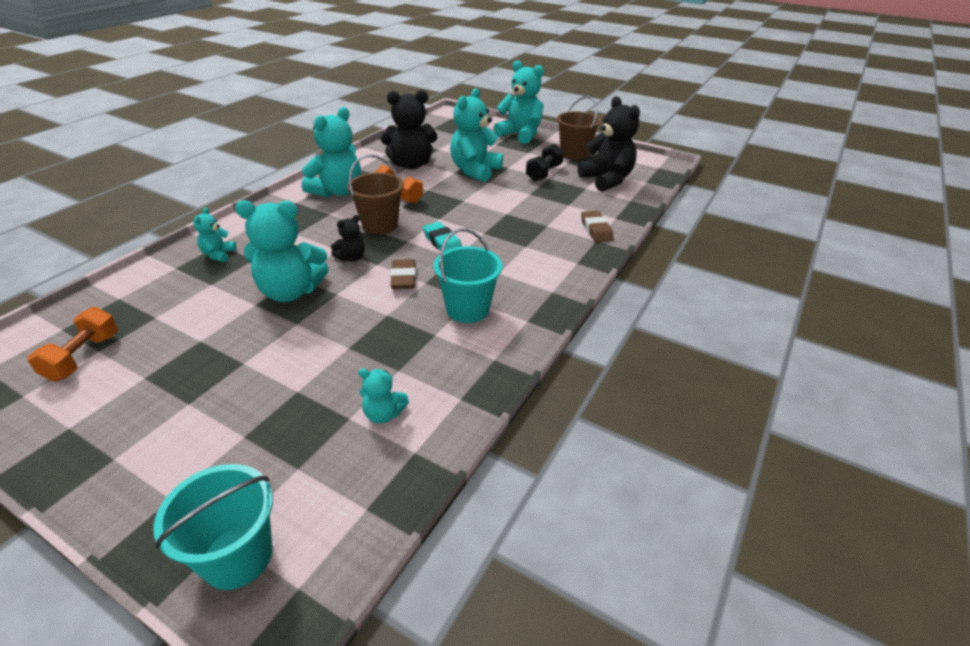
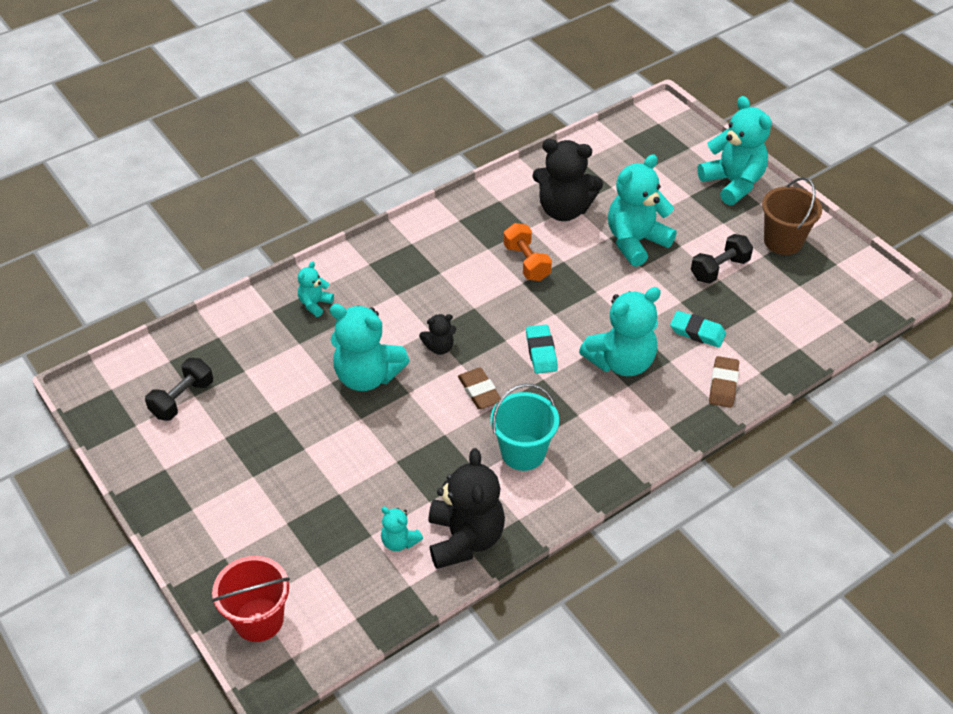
camera: 25 degrees right, 10 degrees up
(83, 357) = (182, 399): orange dumbbell -> black dumbbell
(237, 556) = (259, 619): turquoise bucket -> red bucket
(337, 191) = (461, 237): turquoise teddy bear -> turquoise teddy bear (621, 362)
(380, 225) = (486, 306): brown bucket -> none
(403, 278) = (479, 391): brown eraser -> brown eraser turned 45 degrees counterclockwise
(554, 206) = (697, 332): none -> turquoise eraser
(606, 180) = (793, 304): black teddy bear -> black teddy bear (465, 539)

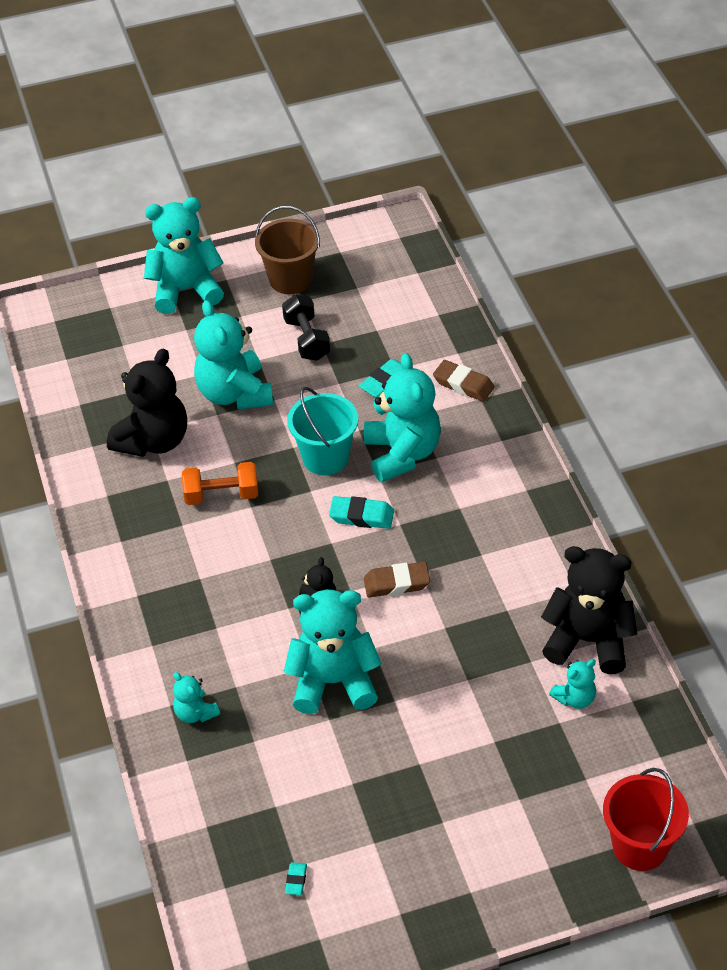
camera: 70 degrees left, 0 degrees up
(182, 399) = (296, 880): black dumbbell -> turquoise eraser
(367, 376) = (333, 682): turquoise teddy bear -> turquoise teddy bear turned 135 degrees counterclockwise
(523, 452) = (493, 566): turquoise bucket -> turquoise bucket (325, 458)

